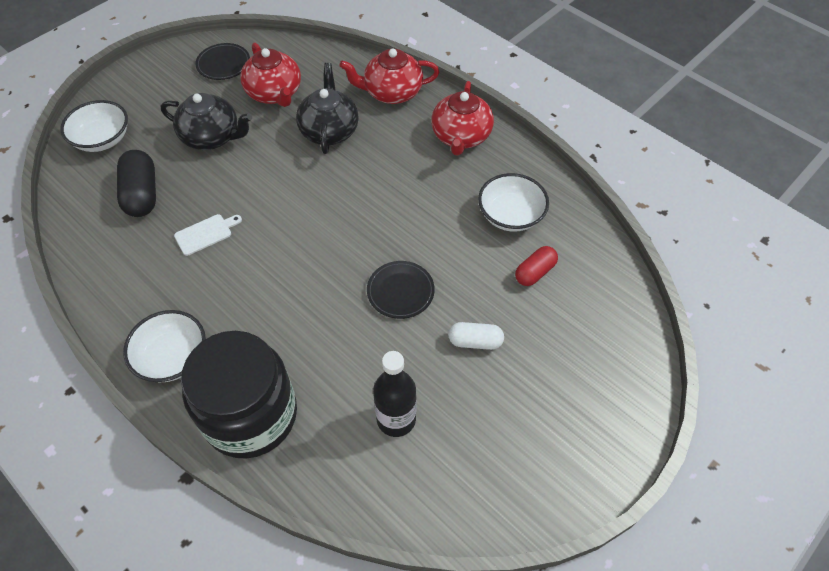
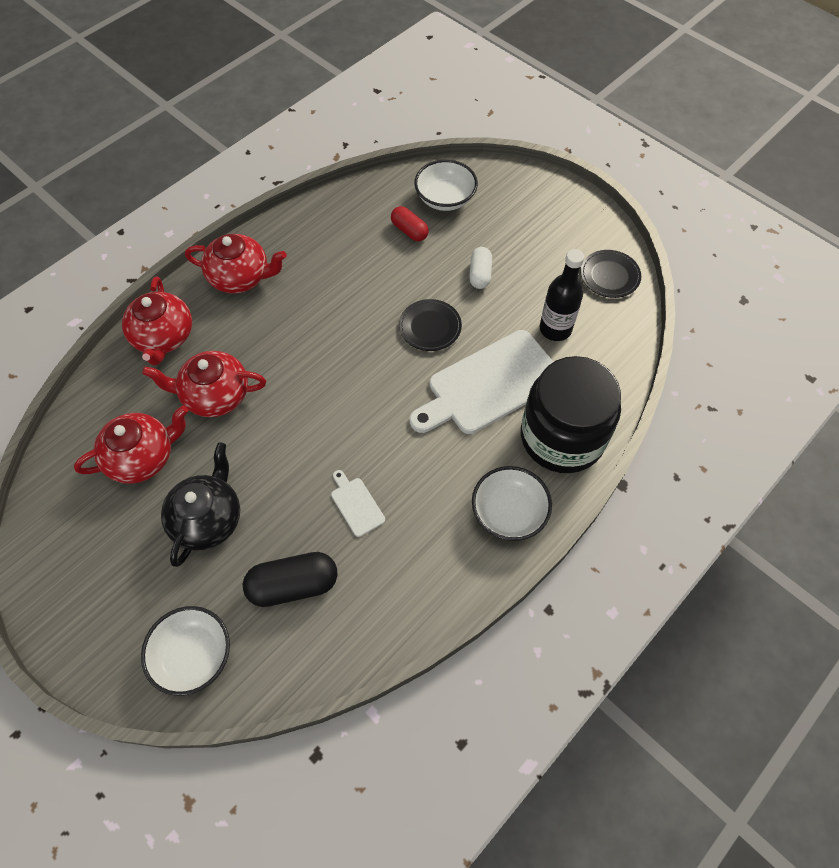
camera: 90 degrees left, 5 degrees up
(223, 64) = (74, 524): black plate -> black plate (609, 276)
(324, 346) = (489, 384): none -> white cutting board
(329, 130) = (215, 395): black teapot -> red teapot
(510, 215) = (345, 243): white bowl -> white bowl (445, 198)

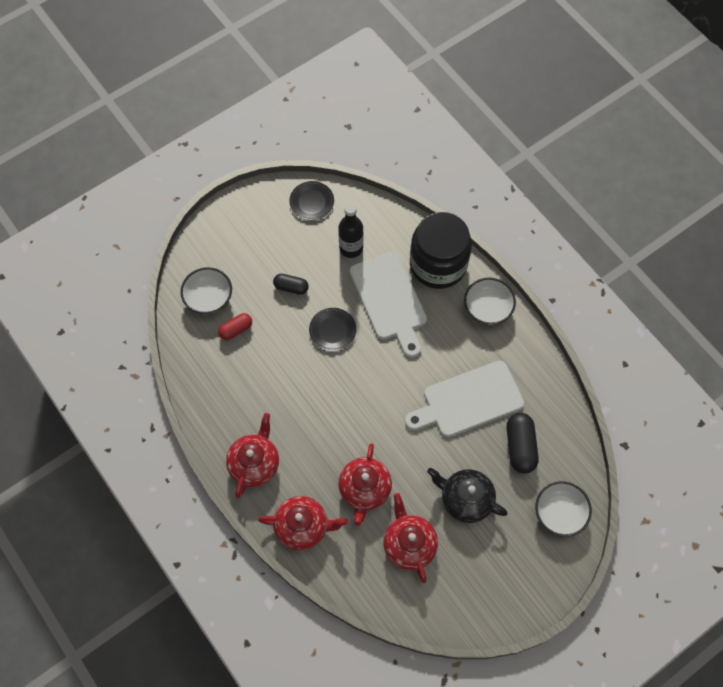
camera: 80 degrees left, 5 degrees up
(356, 504) = (468, 400): white cutting board -> white cutting board, size x2.35
(480, 274) = (291, 287): white capsule -> black capsule

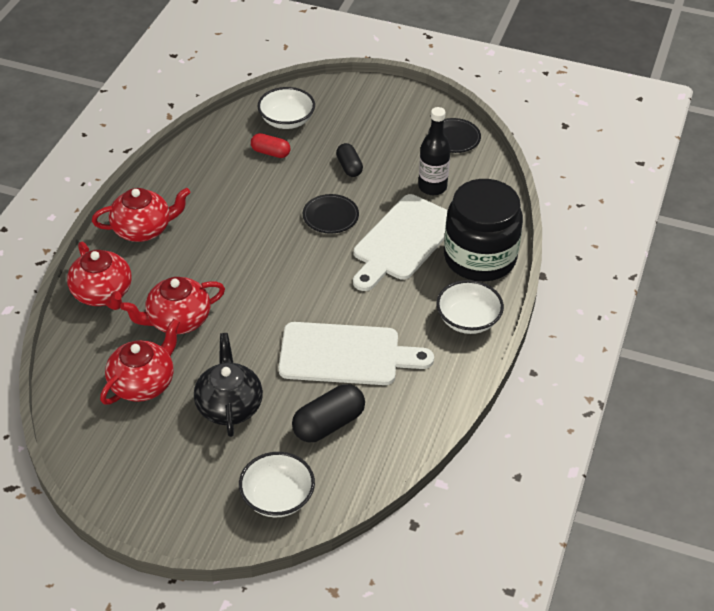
camera: 55 degrees right, 20 degrees down
(468, 400) = (345, 355): white cutting board -> white cutting board turned 150 degrees clockwise

